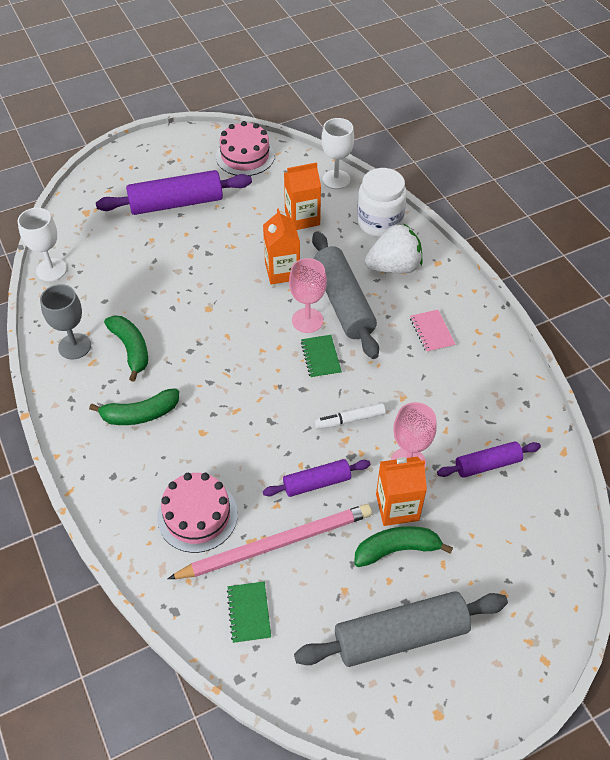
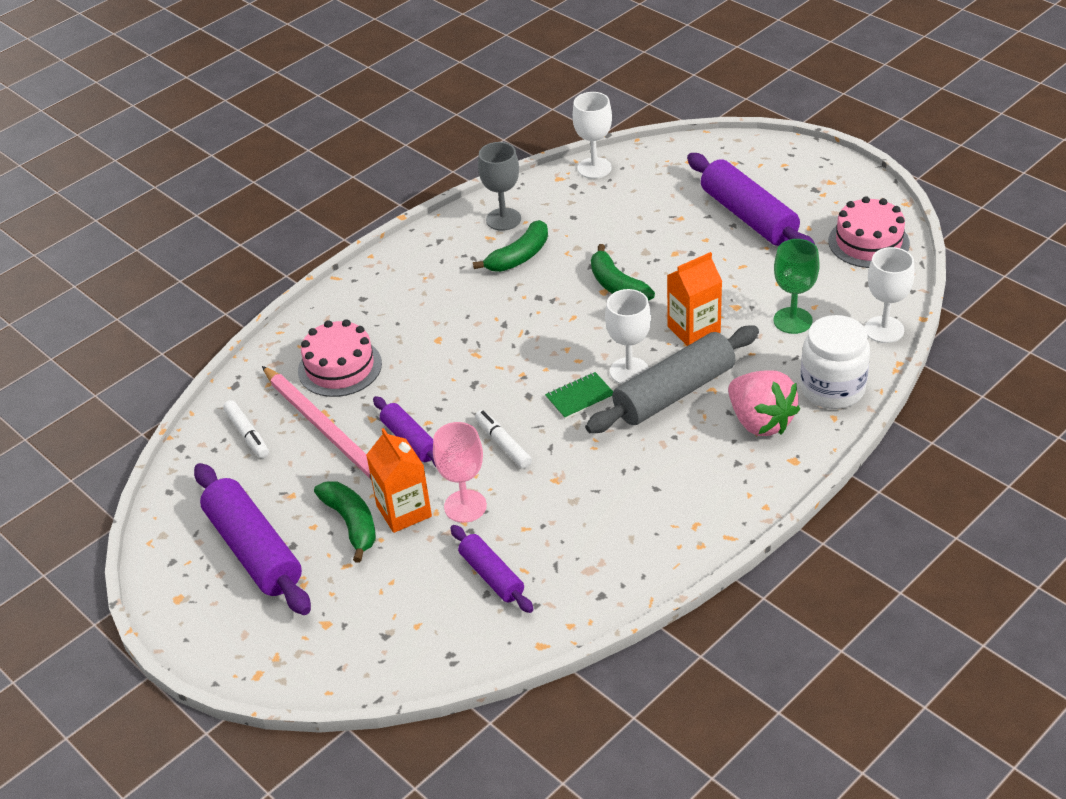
camera: 75 degrees right, 10 degrees down
(140, 414) = (441, 290): green banana -> green banana (617, 286)
(249, 613) = (247, 434): green notebook -> white marker
(302, 218) = (792, 320): orange carton -> green goblet
(307, 320) = (629, 371): pink goblet -> white goblet
(394, 267) = (760, 421): white strawberry -> pink strawberry
(400, 636) = (254, 550): grey rolling pin -> purple rolling pin
(432, 332) = (670, 482): pink notebook -> none

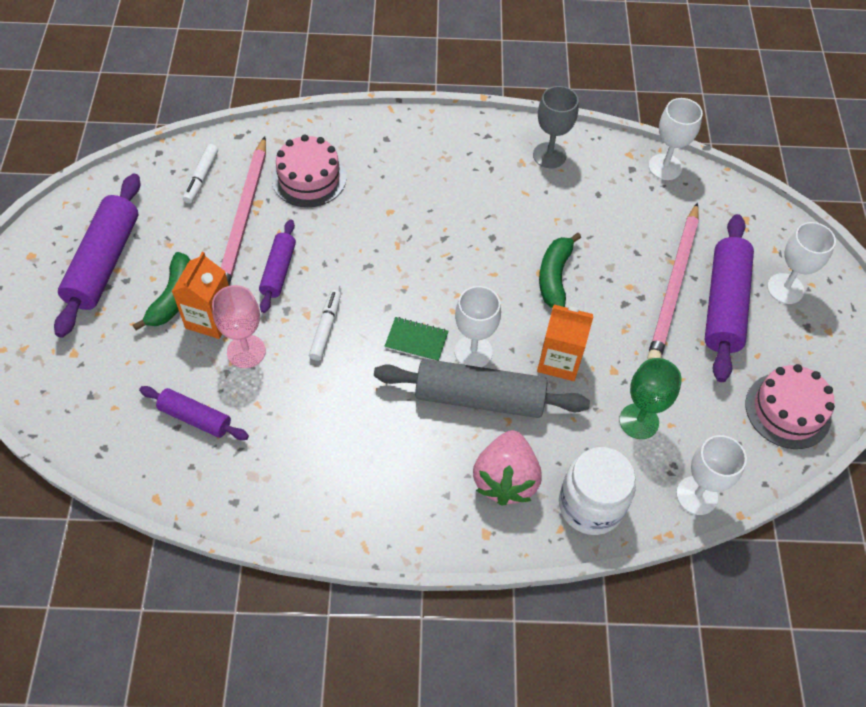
camera: 40 degrees right, 15 degrees up
(492, 576) = (195, 418): purple rolling pin -> purple rolling pin turned 75 degrees counterclockwise
(519, 257) = (521, 194): green banana -> none
(702, 230) = (673, 285): none -> pink pencil
(772, 179) = (785, 288): none -> white goblet

